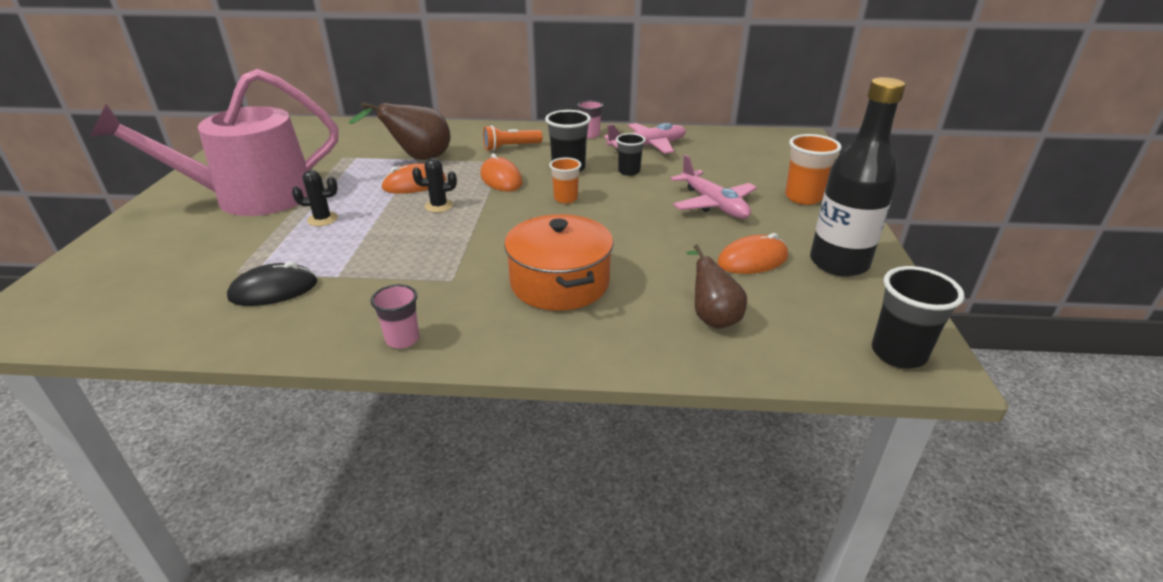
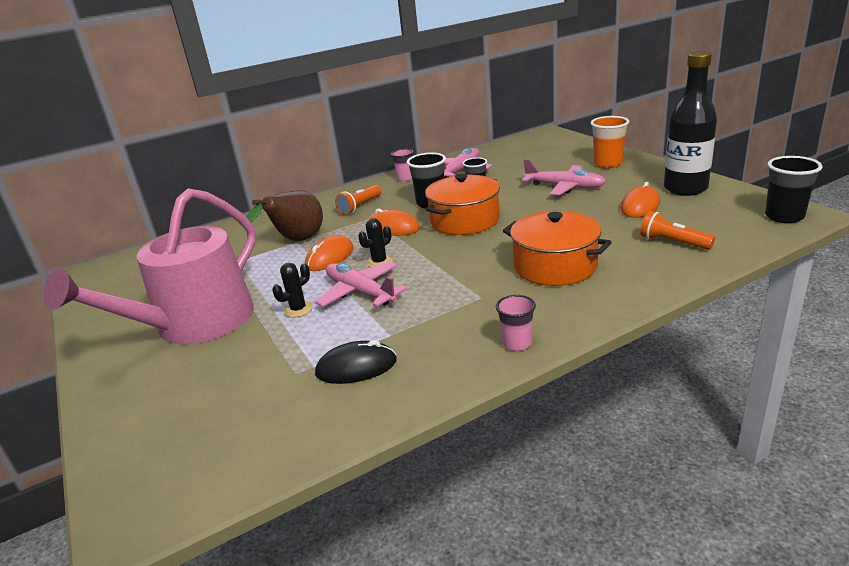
camera: 30 degrees left, 5 degrees down
(274, 290) = (356, 367): black mouse -> black mouse turned 45 degrees clockwise
(382, 226) = (360, 292): none -> pink plane
(565, 198) = (464, 221): orange cup -> orange pot
(712, 317) = (672, 242): brown pear -> orange flashlight

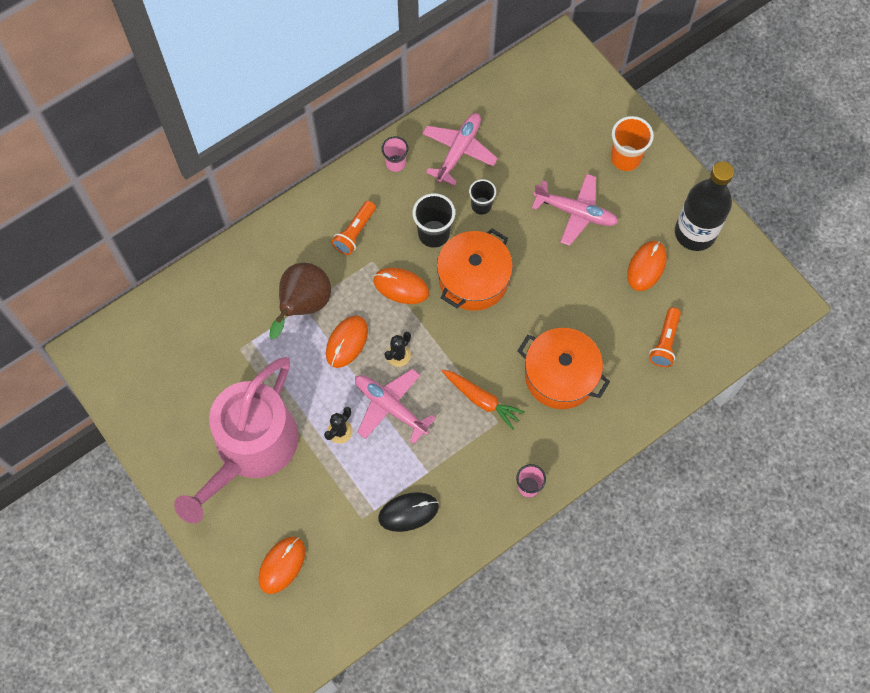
camera: 10 degrees left, 40 degrees up
(172, 416) = (282, 565): none -> orange mouse
(463, 284) = (481, 400): none -> orange carrot
(672, 242) = (665, 342): orange flashlight -> orange flashlight turned 105 degrees counterclockwise
(784, 216) = (768, 303): black cup -> none

